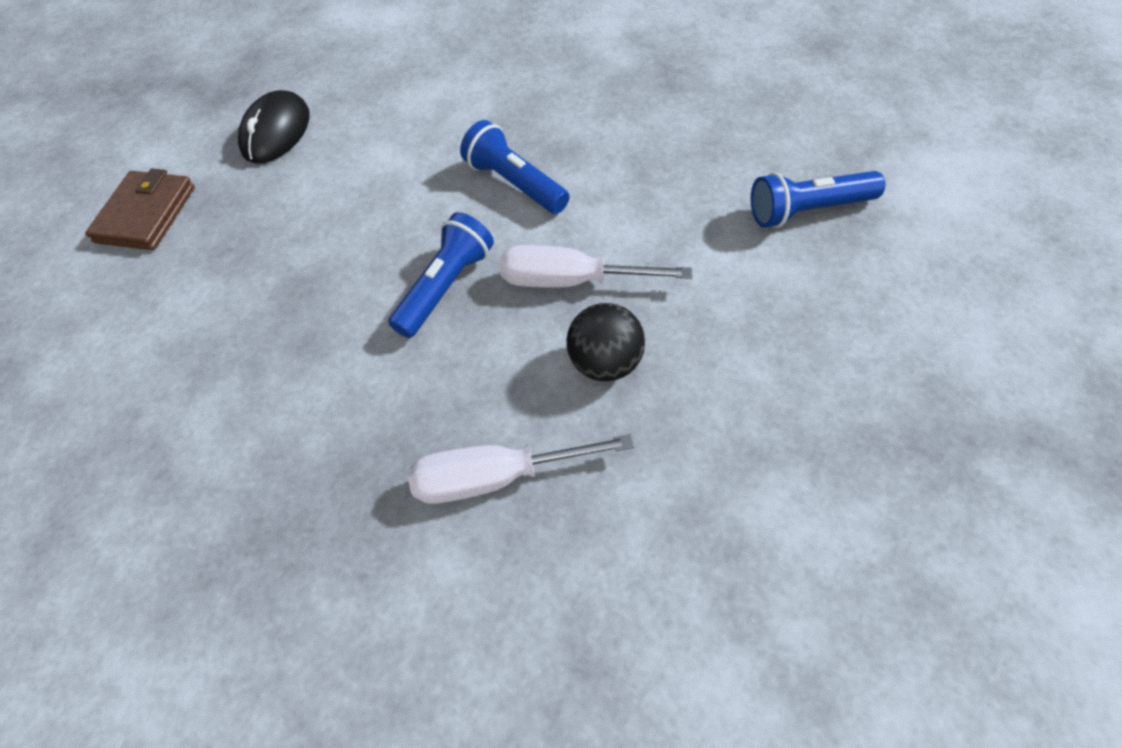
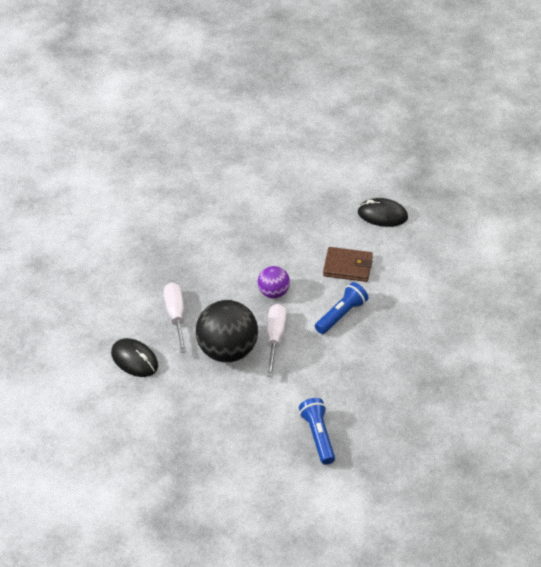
camera: 85 degrees right, 10 degrees down
(146, 214) = (324, 178): brown wallet -> brown wallet (347, 266)
(446, 287) = (273, 292): blue flashlight -> purple ball
(605, 363) = (228, 350): black ball -> black ball, size x1.84
(641, 570) = (134, 360): none -> black mouse

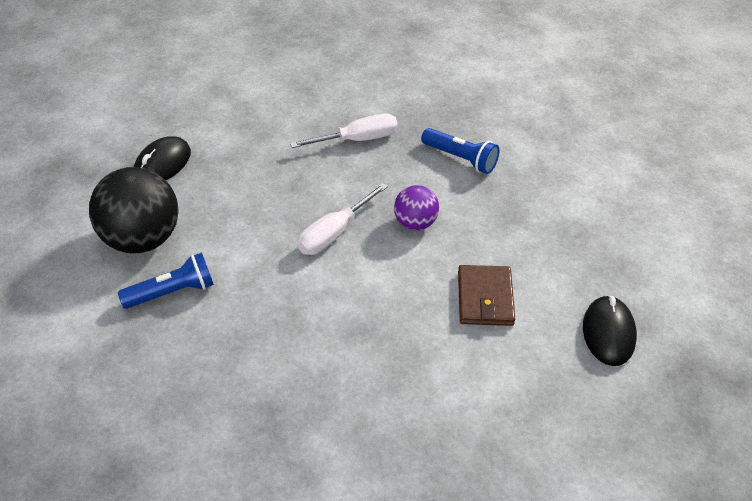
camera: 80 degrees right, 0 degrees up
(134, 360) = (285, 116): black mouse -> black mouse (162, 164)
(228, 350) = (308, 190): black ball -> black ball (142, 239)
(275, 338) = (334, 233): white screwdriver -> white screwdriver turned 135 degrees clockwise
(341, 315) = (389, 299): blue flashlight -> blue flashlight (460, 159)

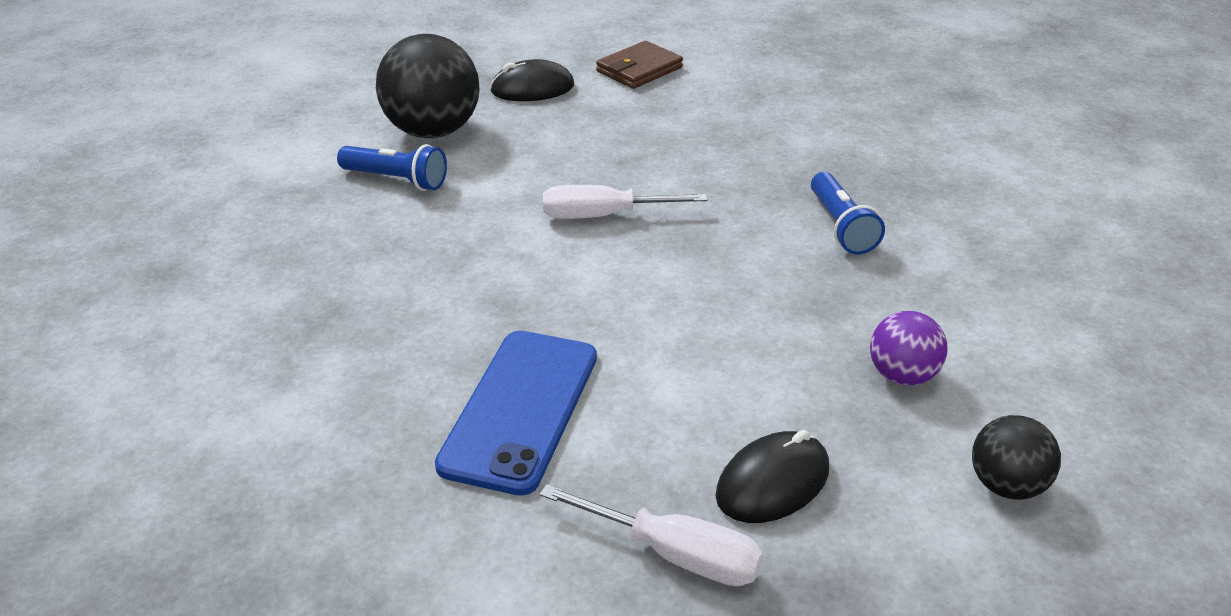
camera: 45 degrees right, 10 degrees down
(357, 140) = (746, 156): white screwdriver -> white screwdriver (673, 554)
(415, 223) = (699, 253): purple ball -> purple ball (902, 376)
(456, 387) = (520, 409): none -> blue phone
(485, 298) = (673, 358): brown wallet -> brown wallet (639, 70)
(687, 260) = (1006, 485): none -> black ball

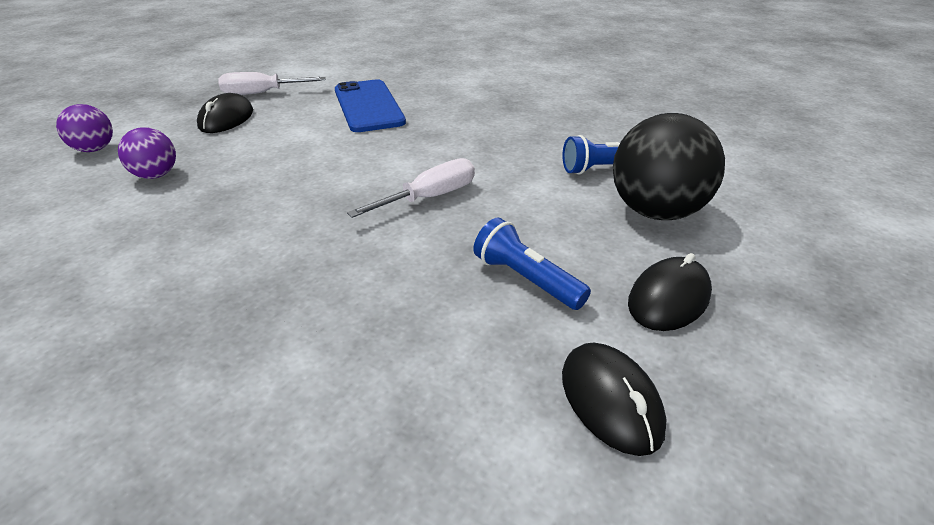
camera: 145 degrees right, 0 degrees up
(639, 70) = (610, 400): brown wallet -> black mouse
(841, 227) = (219, 260): blue flashlight -> blue flashlight (526, 279)
(1006, 485) = (94, 149): black ball -> purple ball

